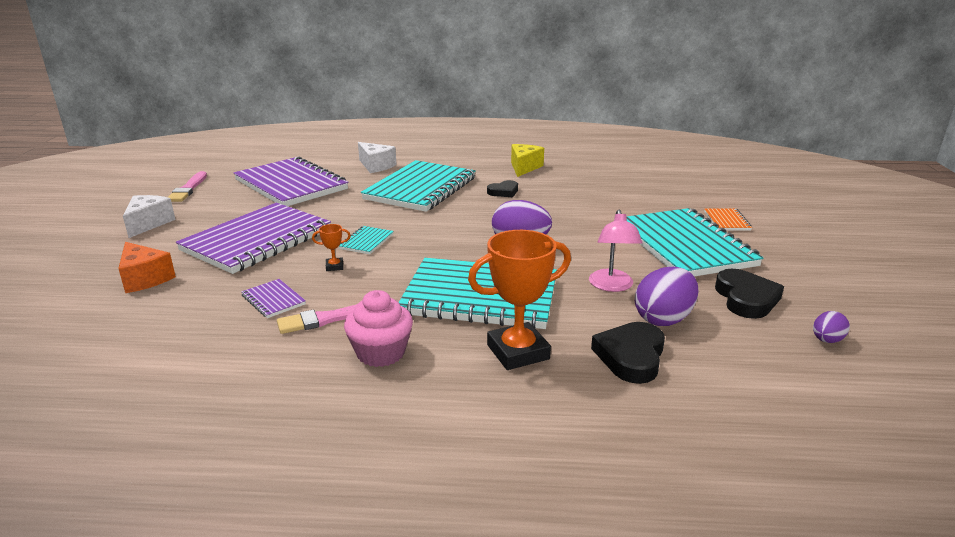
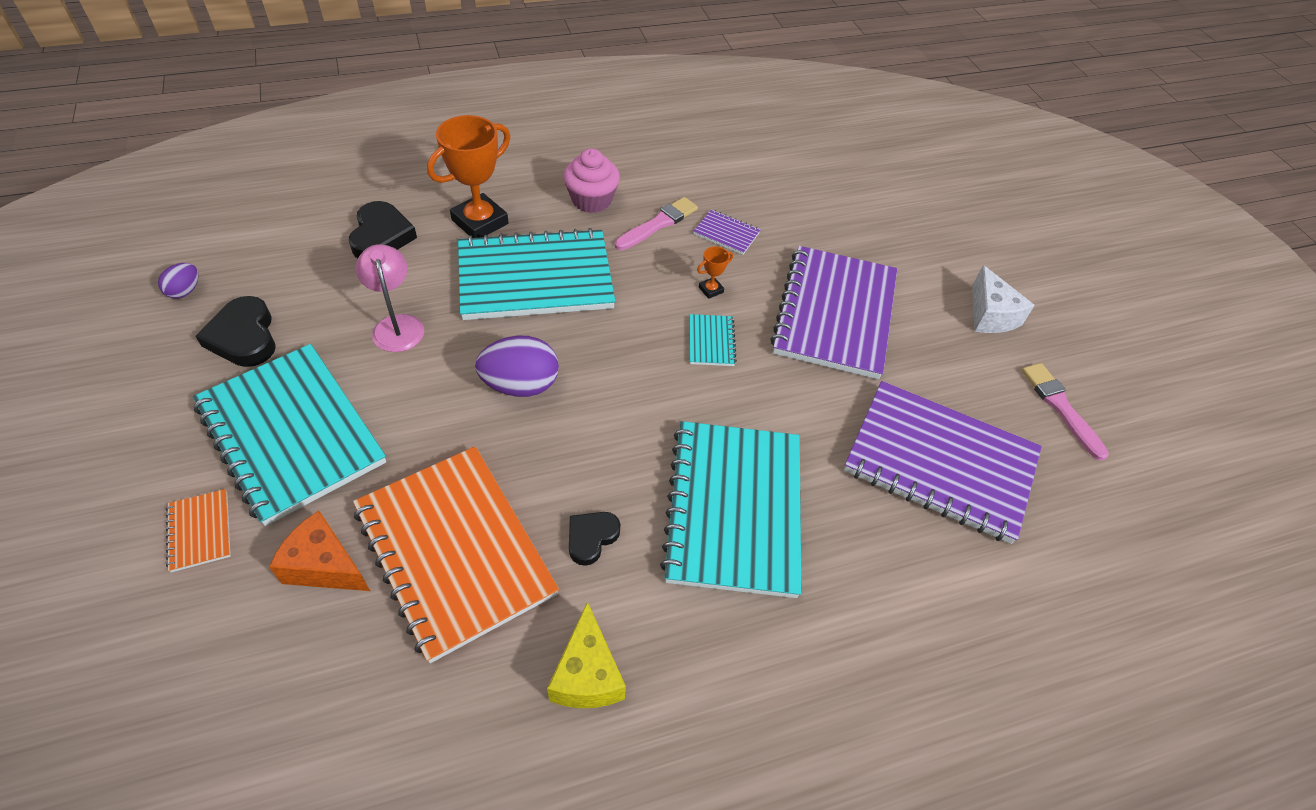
camera: 155 degrees right, 25 degrees up
(145, 278) = (870, 234): orange cheese -> orange cheese (325, 566)
(376, 166) = (874, 585): white cheese -> none
(578, 198) = (455, 551): none -> orange notebook
(663, 319) = (345, 286): purple egg -> none

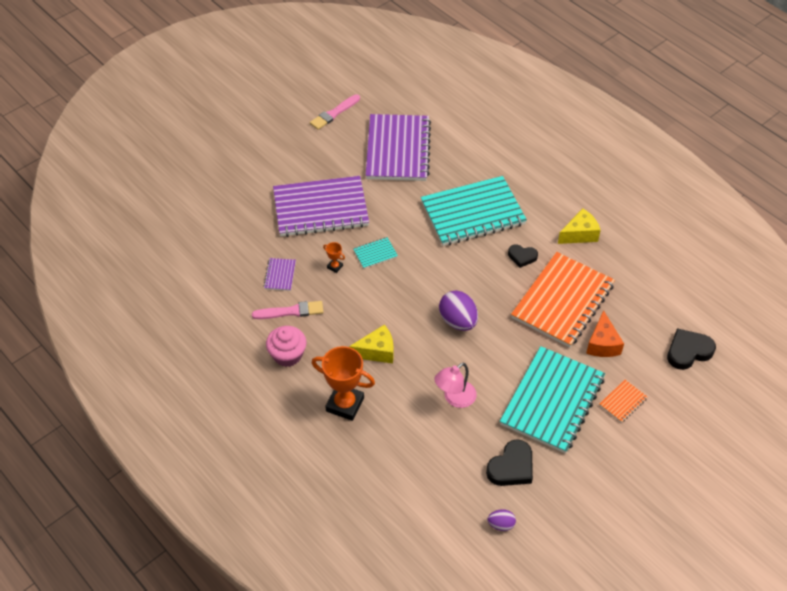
camera: 110 degrees left, 0 degrees up
(381, 236) = (390, 450): black heart -> black heart (688, 351)
(535, 278) = (377, 351): turquoise notebook -> yellow cheese
(658, 224) = (291, 311): pink brush -> pink brush turned 150 degrees clockwise
(990, 315) = (281, 146): white cheese -> none

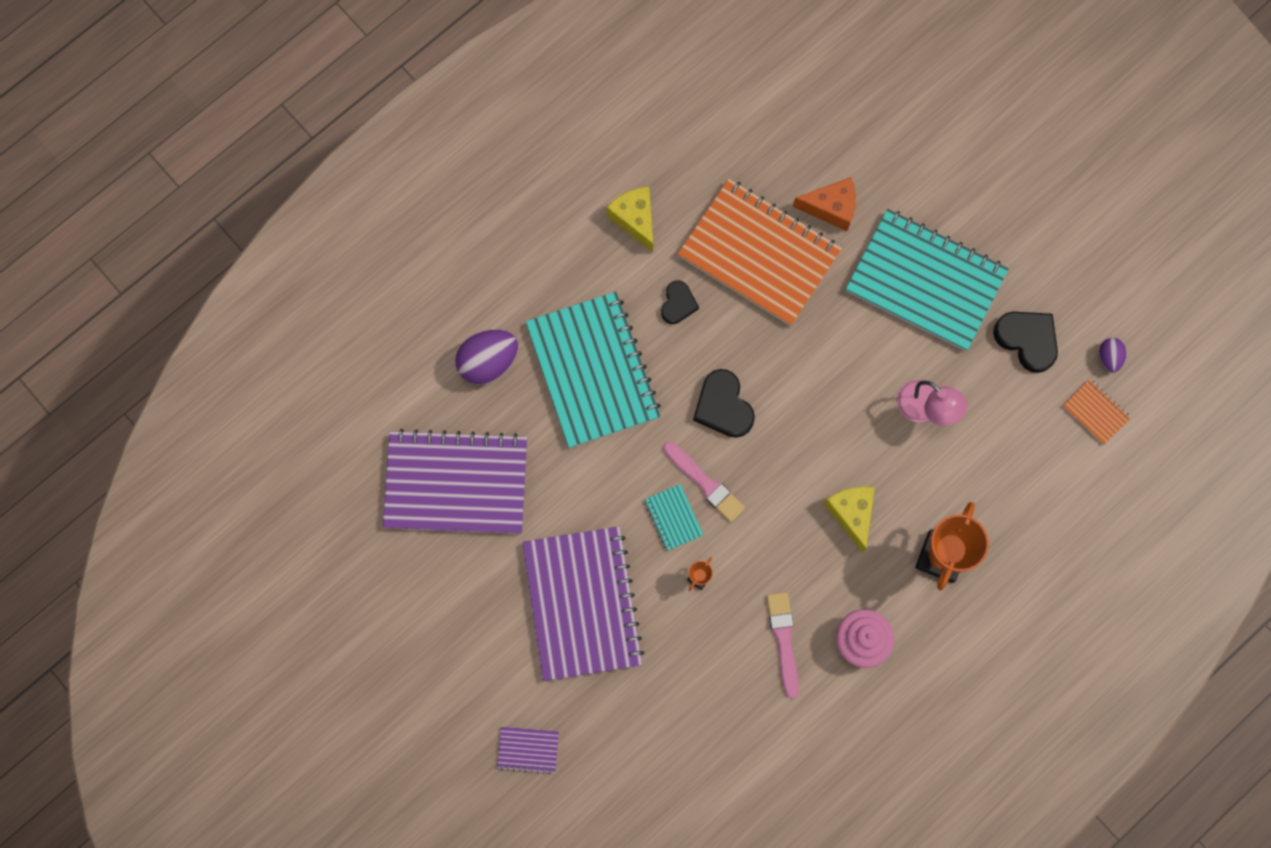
camera: 90 degrees left, 25 degrees up
(280, 275) = (716, 660): purple notebook -> purple notebook (528, 750)
(334, 113) = (369, 589): pink brush -> pink brush (705, 483)
(458, 321) = (796, 400): purple egg -> purple egg (488, 362)
(623, 402) = (923, 192): orange notebook -> orange notebook (1095, 412)
(688, 351) = (840, 99): black heart -> black heart (723, 406)

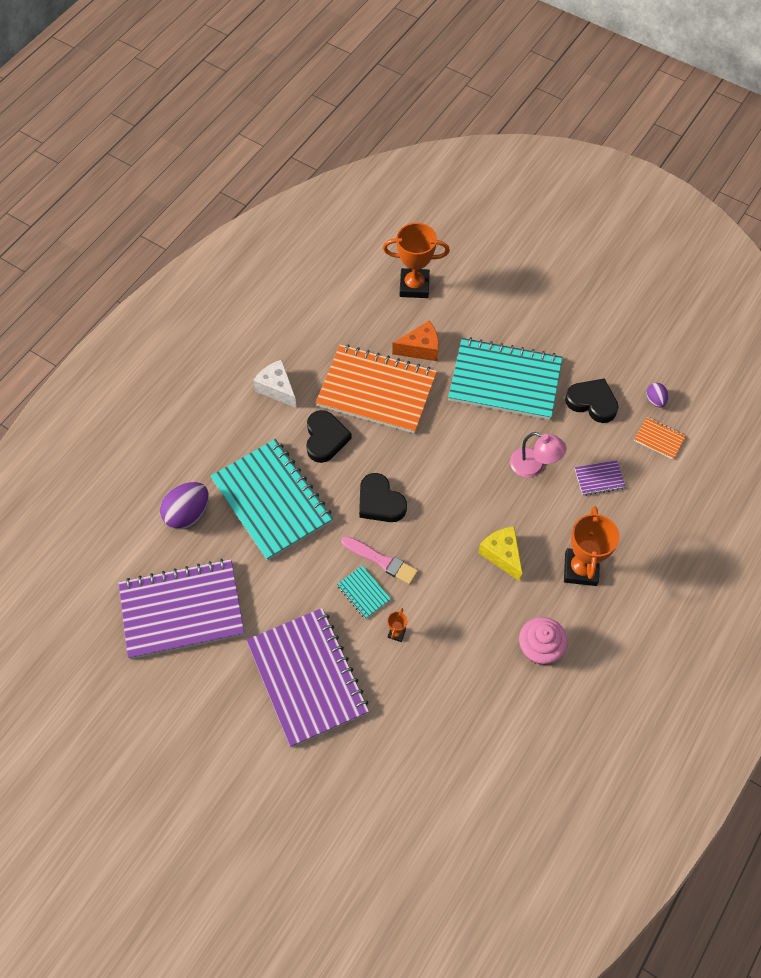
camera: 15 degrees left, 15 degrees down
(528, 750) = (291, 809): purple notebook -> purple notebook (599, 478)
(635, 219) = (277, 389): yellow cheese -> white cheese
(678, 304) = (325, 438): black heart -> black heart, size x1.58
(783, 640) = (478, 664): pink brush -> none
(848, 113) = (414, 286): none -> orange trophy

